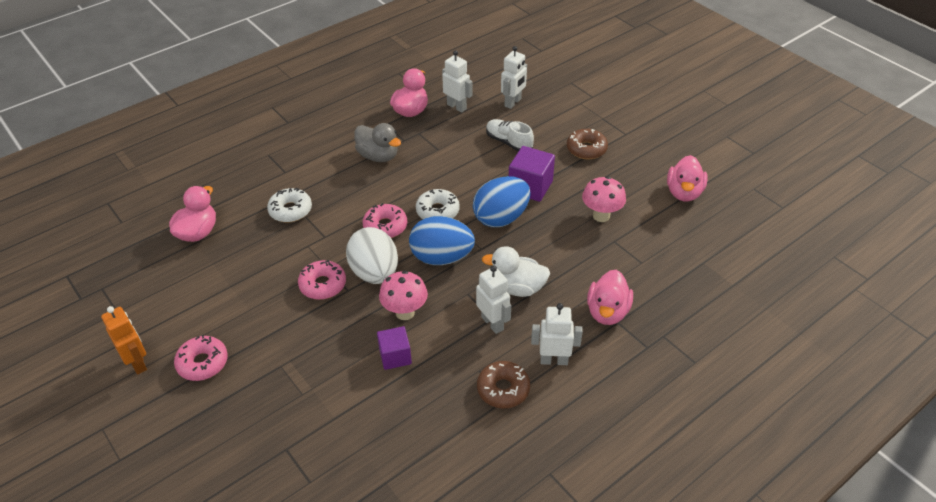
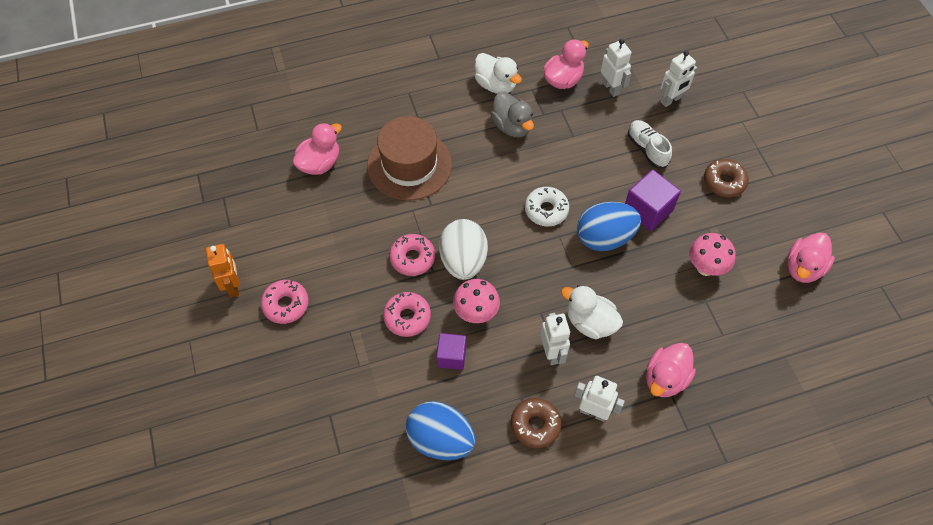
camera: 20 degrees right, 15 degrees up
(290, 210) = (409, 165): white donut -> brown hat
(350, 129) = (496, 85): none -> white duck
(385, 226) = (490, 212): pink donut -> pink donut (407, 317)
(441, 257) = (531, 264): blue egg -> blue egg (440, 439)

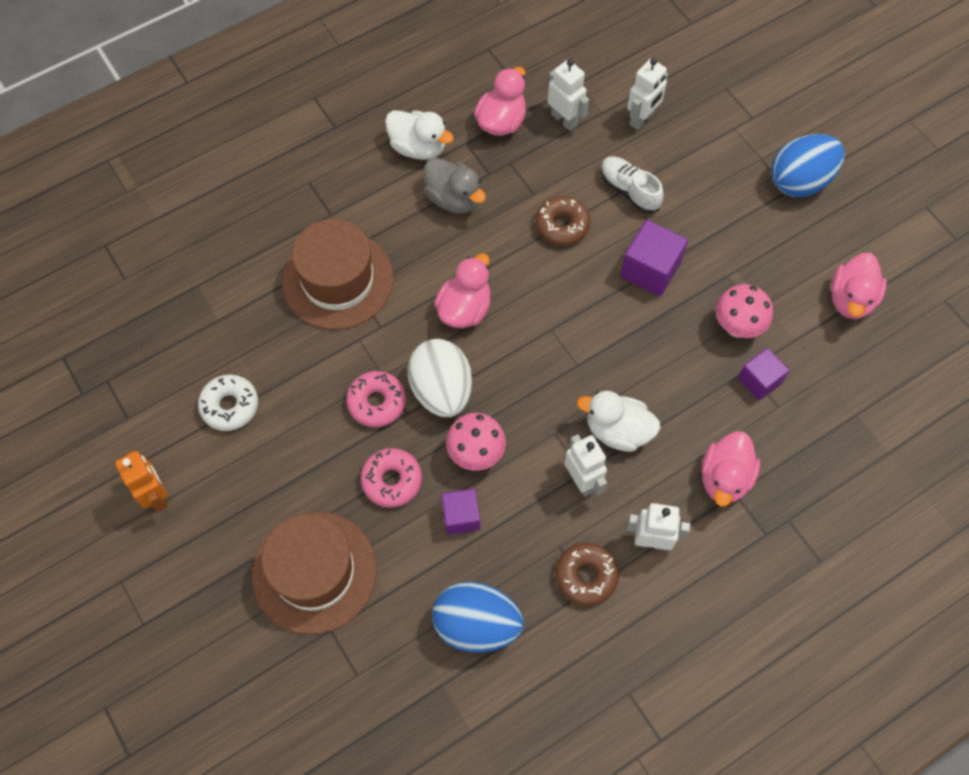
camera: 15 degrees left, 5 degrees up
(286, 305) = (233, 503): pink donut -> none
(320, 163) = (221, 305): pink duck -> pink duck (464, 309)
(330, 369) = (314, 572): none -> brown hat
(546, 210) = (526, 299): white donut -> white donut (230, 406)
(604, 238) = (607, 318): blue egg -> blue egg (800, 181)
(712, 312) = (759, 380): none -> purple cube
(724, 182) = (732, 212): brown donut -> brown donut (562, 225)

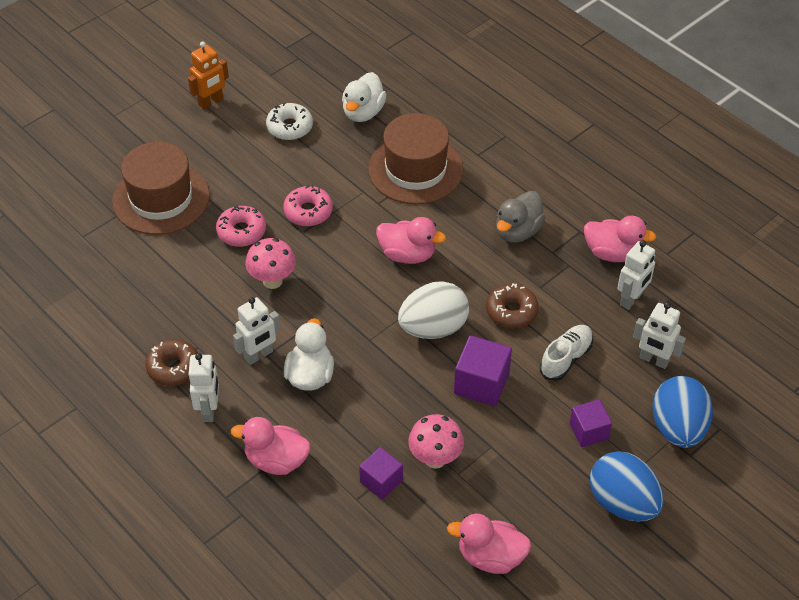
camera: 80 degrees right, 15 degrees down
(418, 147) = (564, 199): white duck -> white duck (363, 112)
(441, 390) = (327, 250): white egg -> white egg (433, 328)
(461, 516) = (216, 279): purple cube -> purple cube (588, 431)
(476, 624) = (127, 301): blue egg -> blue egg (678, 428)

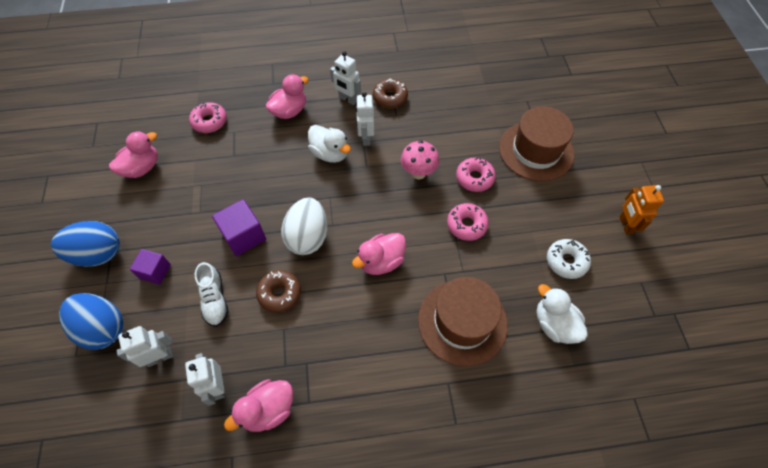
camera: 125 degrees right, 10 degrees up
(363, 539) = (209, 121): none -> pink donut
(381, 481) = (232, 147): purple cube -> none
(435, 459) = (220, 180): pink mushroom -> none
(517, 231) = (345, 352): grey duck -> none

